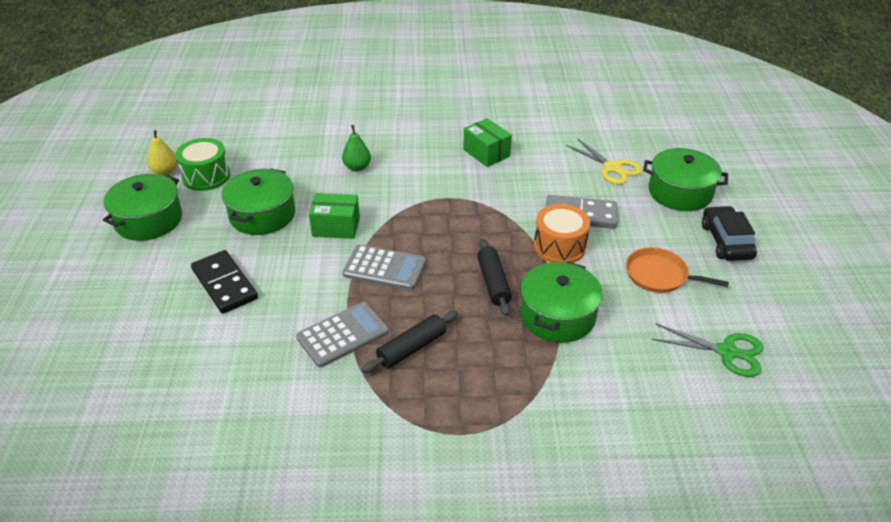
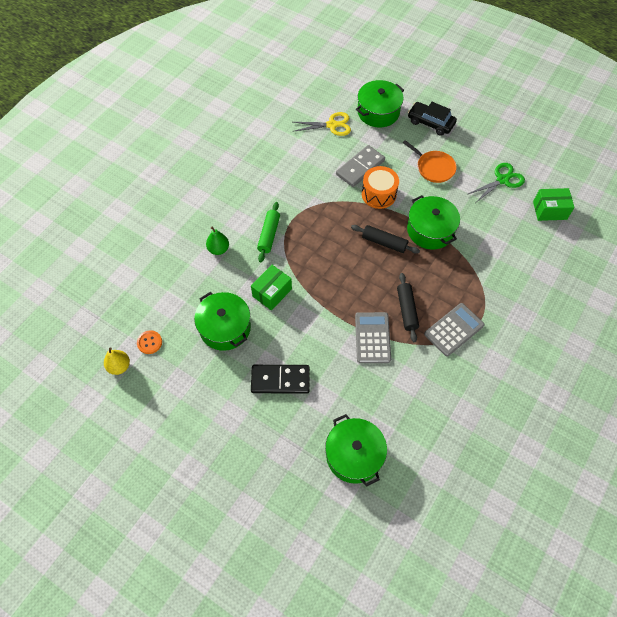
camera: 55 degrees left, 20 degrees up
(149, 220) = (173, 399): green pot -> green pot (354, 455)
(206, 176) = (149, 342): green drum -> orange button
(384, 268) = (331, 287): grey calculator -> grey calculator (454, 329)
(410, 191) = (269, 235): none -> green rolling pin
(486, 153) = (264, 174): green box -> green box (549, 210)
(659, 275) = (434, 168): orange pan -> orange pan turned 105 degrees counterclockwise

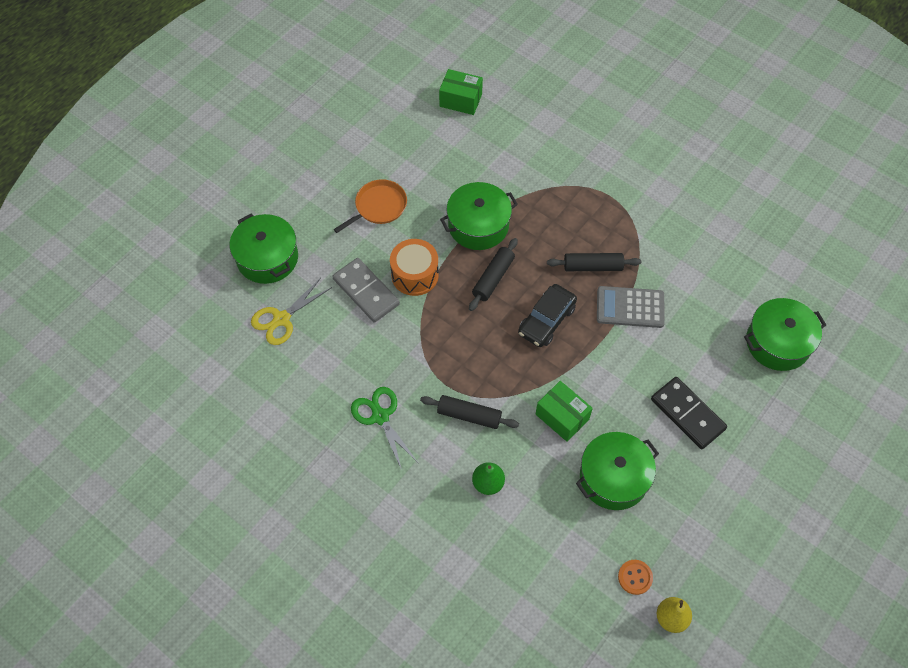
camera: 85 degrees left, 0 degrees up
(269, 235) = (469, 415): green rolling pin -> black rolling pin
(280, 380) = (687, 414): black domino -> black domino turned 45 degrees counterclockwise
(332, 125) = (281, 319): yellow scissors -> yellow scissors turned 135 degrees counterclockwise
(430, 123) = (299, 198): black car -> black car (546, 320)
(454, 329) = (620, 223): grey calculator -> none
(502, 180) = (408, 137): green scissors -> green scissors (380, 416)
(549, 210) = (460, 100): green box -> green box turned 75 degrees counterclockwise

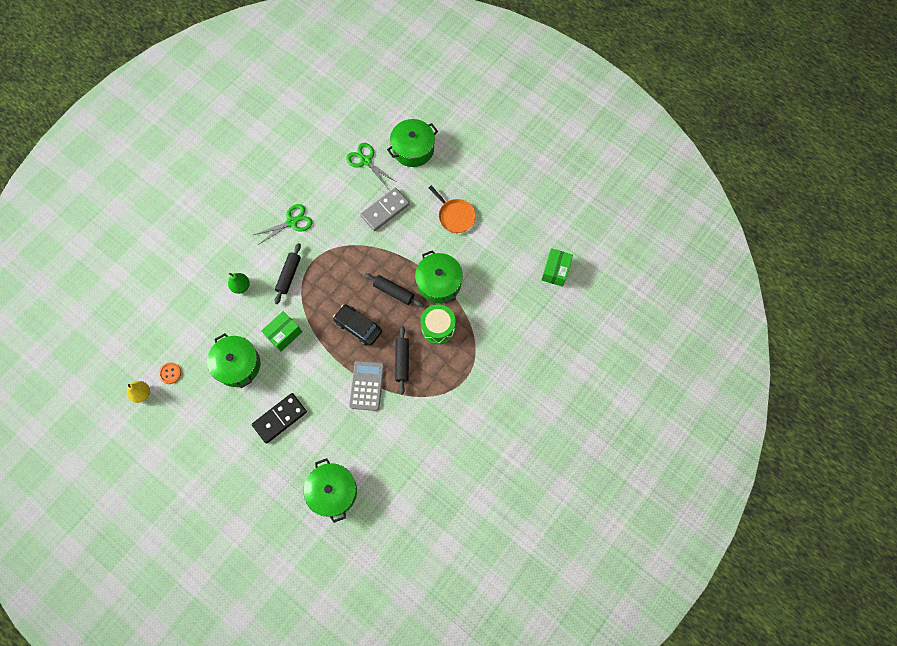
camera: 90 degrees right, 10 degrees up
(281, 319) = (365, 161): yellow scissors -> green scissors
(415, 275) = (397, 241): orange drum -> none
(543, 226) = (438, 327): none -> green drum

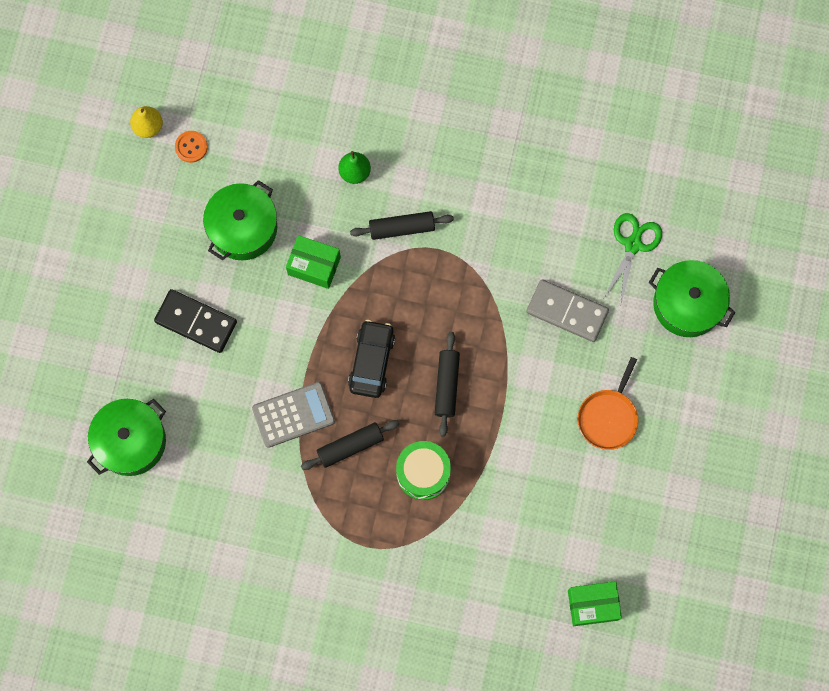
camera: 65 degrees right, 5 degrees up
(292, 222) = (484, 190): green scissors -> none
(439, 282) = (492, 442): green pot -> none

